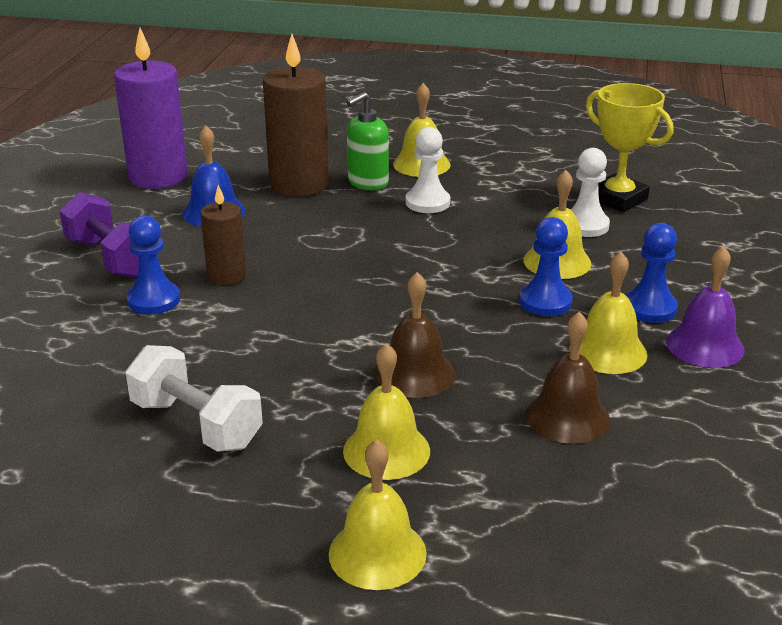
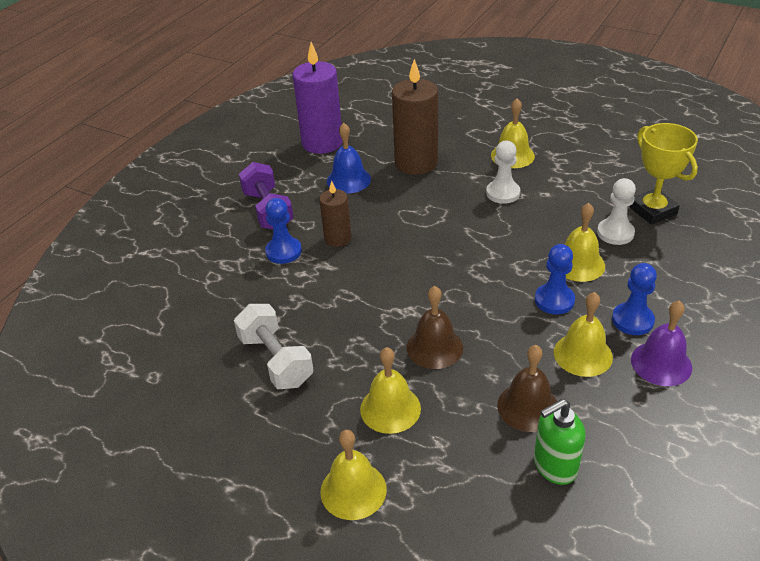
camera: 20 degrees right, 10 degrees up
(367, 183) = (466, 168): green soap dispenser -> green soap dispenser (554, 466)

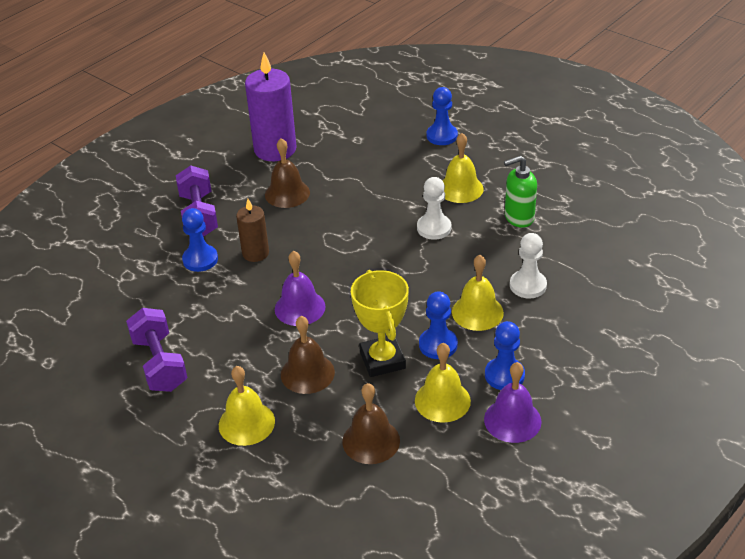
camera: 10 degrees right, 0 degrees up
(276, 360) = (160, 364): white dumbbell -> purple dumbbell
(348, 180) = (287, 193): blue bell -> brown bell
(353, 490) = (189, 488): yellow bell -> none
(401, 284) = (300, 307): none -> purple bell
(416, 163) = (360, 184): brown candle -> none
(475, 113) = (442, 136): none -> blue pawn
(554, 466) = (372, 497): green soap dispenser -> green soap dispenser (518, 217)
(653, 211) = (576, 267): yellow trophy -> yellow trophy (382, 360)

